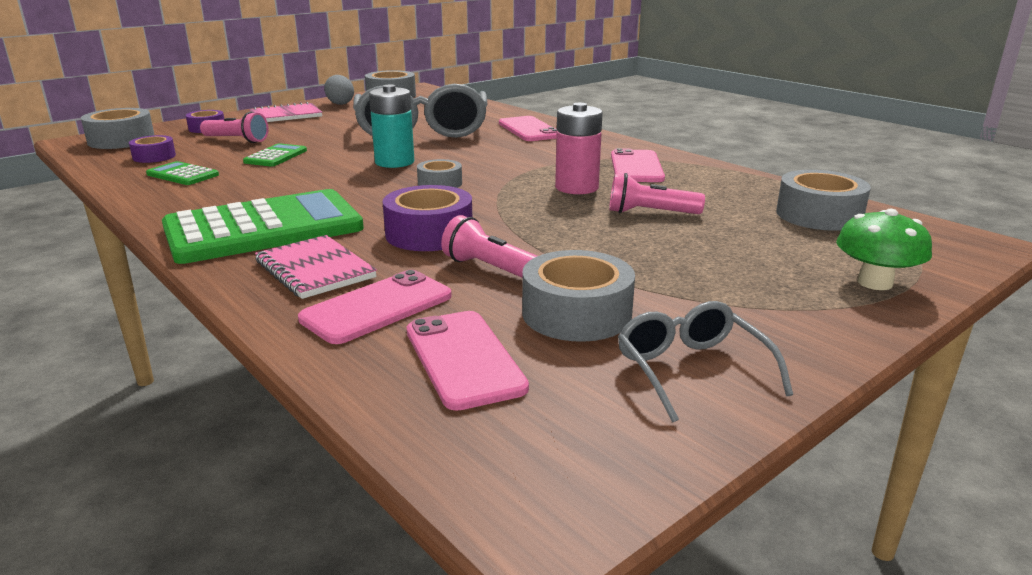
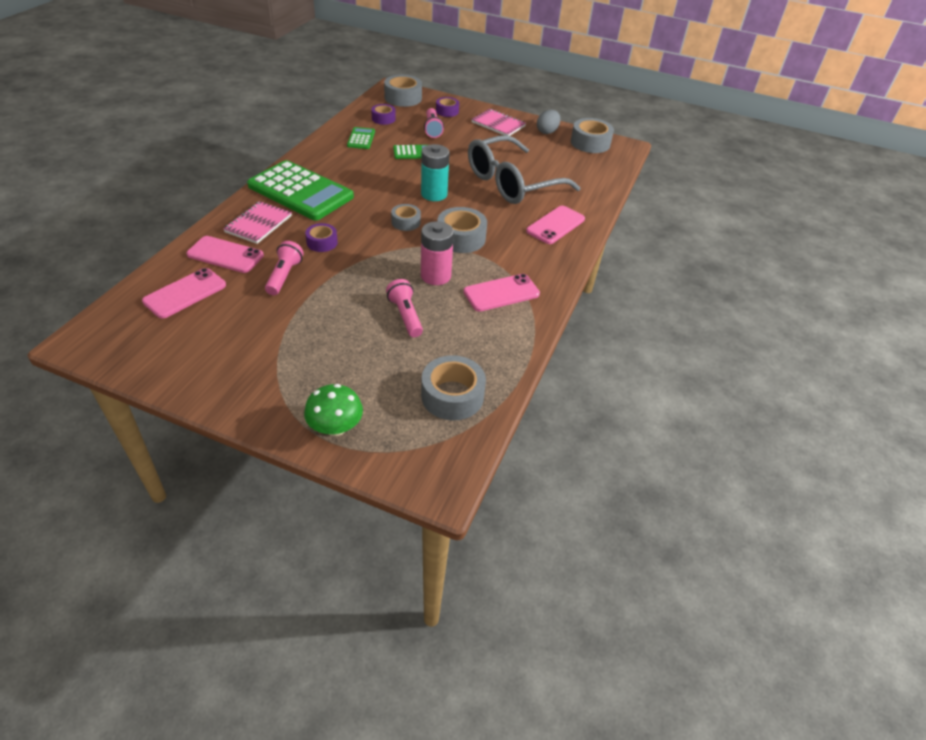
camera: 60 degrees right, 20 degrees up
(429, 234) = (322, 242): purple tape -> purple tape, size x0.60
(576, 313) = (243, 316): grey tape -> grey tape (461, 238)
(691, 370) = (196, 363): grey glasses -> none

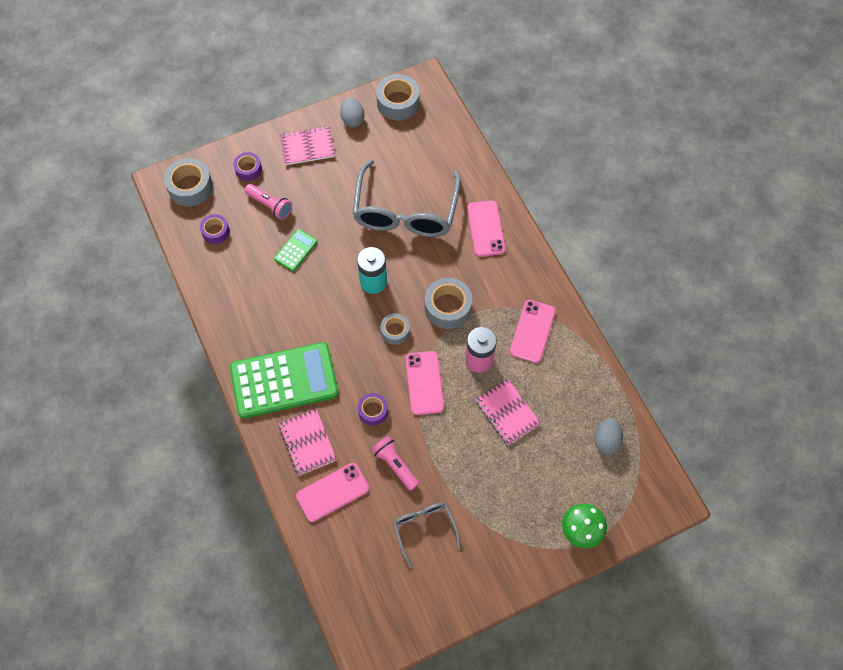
camera: 45 degrees left, 20 degrees up
(185, 293) = (361, 548): pink phone -> pink phone (424, 383)
(237, 320) = (424, 528): none -> grey glasses
(361, 139) = (236, 275): green calculator -> none
(405, 316) = (507, 412): pink flashlight -> pink notebook
(452, 396) = (606, 440): grey tape -> grey egg

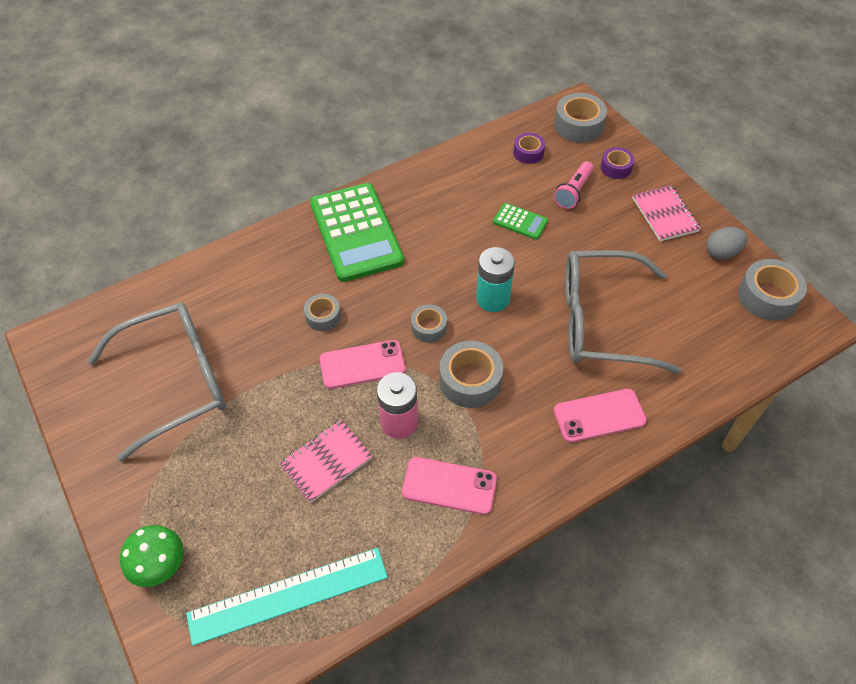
camera: 85 degrees right, 10 degrees down
(307, 442) = (283, 261): pink notebook -> none
(332, 492) = (225, 290): pink phone -> none
(373, 411) = (323, 316): purple tape -> grey tape
(395, 465) = (256, 345): pink flashlight -> none
(424, 528) = (177, 381): grey glasses -> grey glasses, size x1.98
(606, 440) = (288, 595): grey egg -> turquoise ruler

